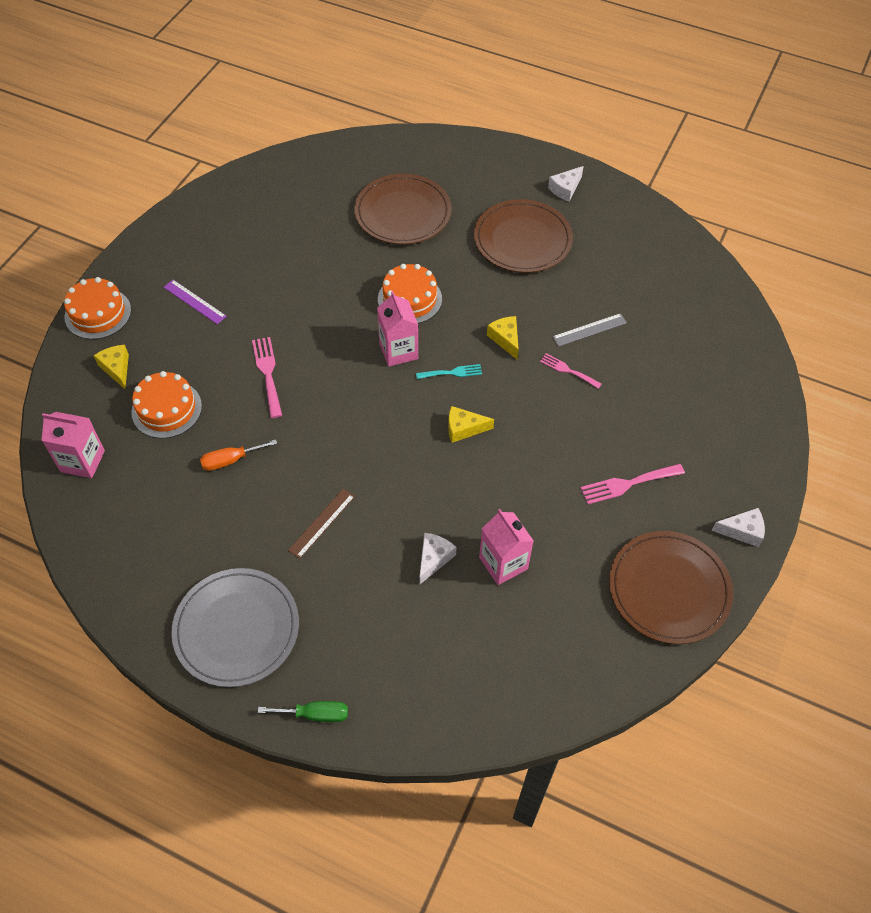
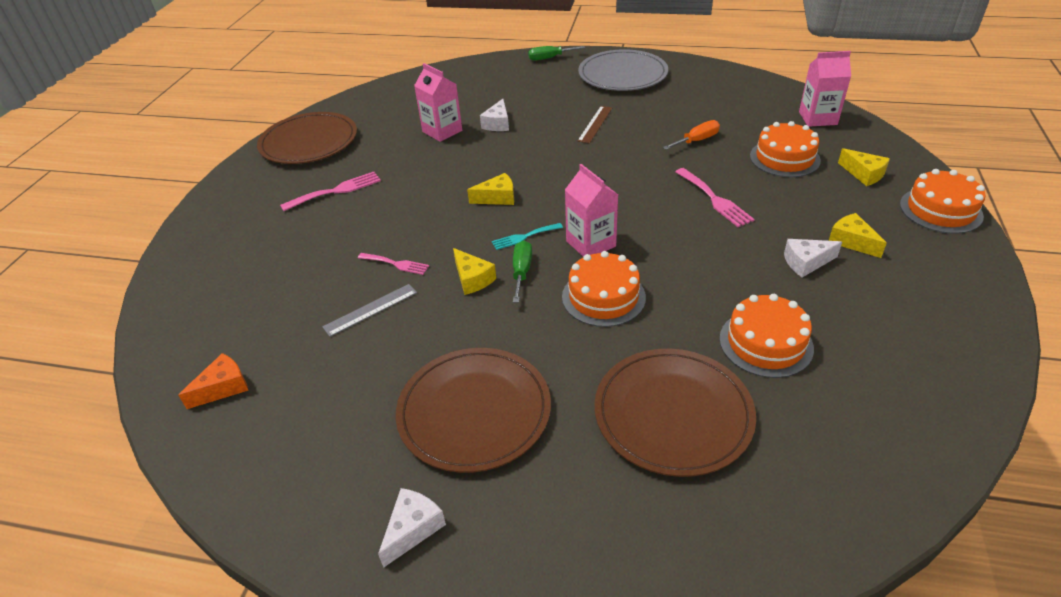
camera: 170 degrees right, 15 degrees down
(194, 301) = (851, 241): purple ruler -> yellow cheese
(319, 240) = (765, 343): none -> orange cake
(464, 336) = (521, 272): none -> green screwdriver
(692, 291) = (223, 387): none -> orange cheese
(742, 531) = (237, 182): white cheese -> white cheese (806, 263)

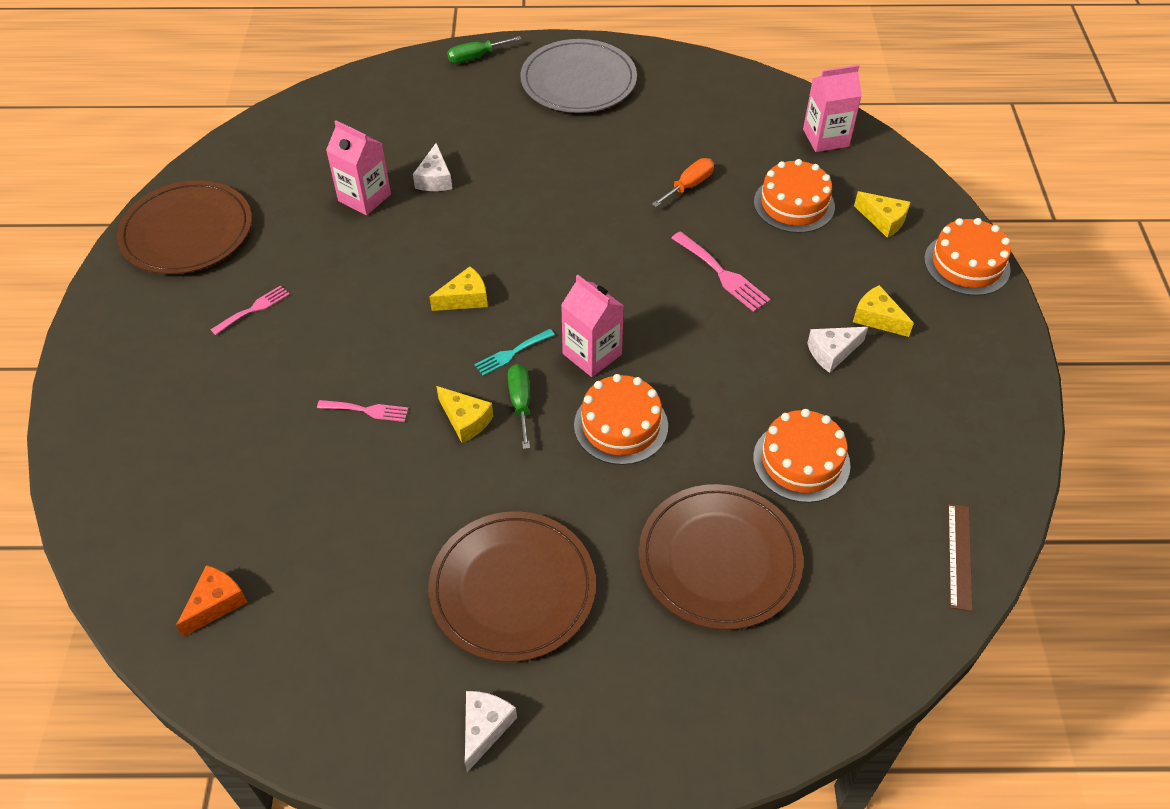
camera: 15 degrees left, 10 degrees up
(336, 191) = (254, 309): pink fork -> pink fork, size x0.66
(370, 310) = (356, 478): grey ruler -> none
(595, 124) = (560, 169): brown ruler -> brown ruler (959, 556)

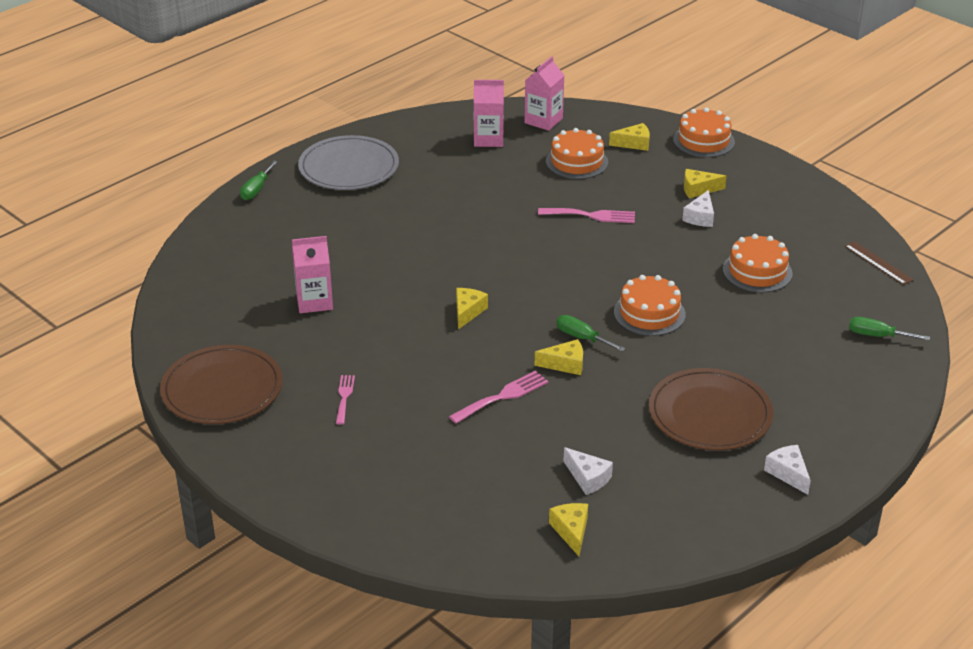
camera: 45 degrees left, 15 degrees down
(216, 603) = (571, 531): orange cheese -> yellow cheese
(367, 410) = (503, 396): pink fork -> pink fork, size x1.51
(435, 179) = (344, 266): white cheese -> white cheese (588, 478)
(511, 353) = (539, 320): turquoise fork -> none
(592, 354) = (582, 293): pink carton -> pink carton (488, 139)
(689, 186) = (505, 184): orange screwdriver -> none
(719, 559) = (783, 334): brown plate -> none
(822, 647) = (877, 336): none -> green screwdriver

